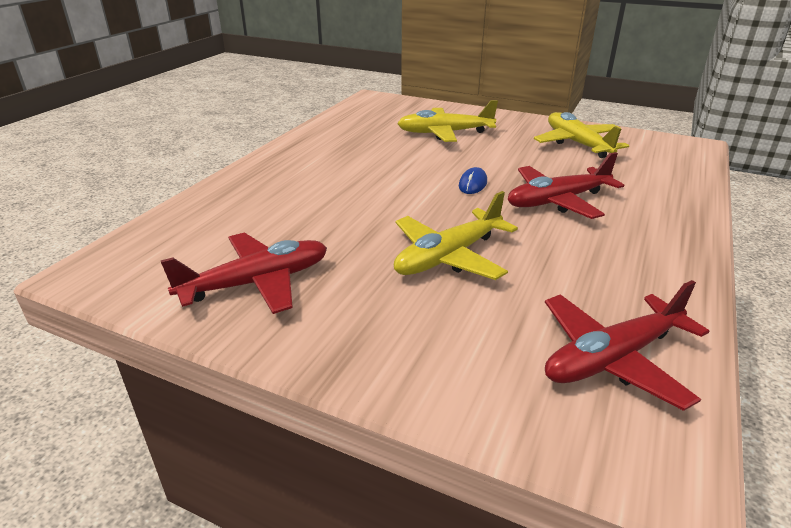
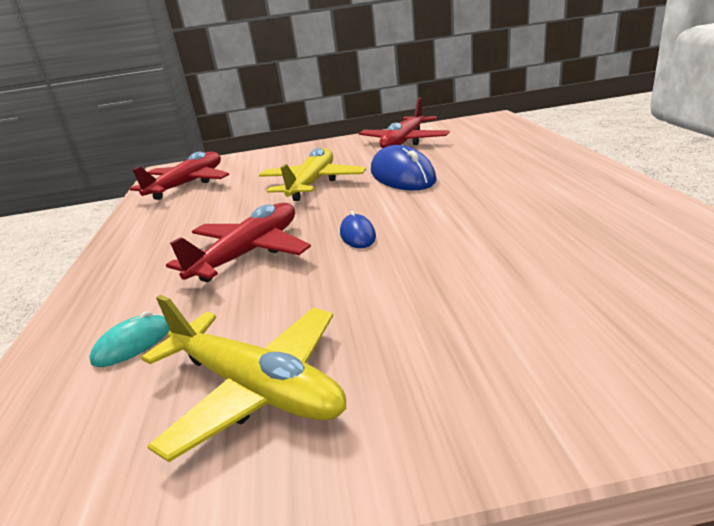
camera: 150 degrees right, 5 degrees down
(363, 222) = (402, 176): none -> blue mouse
(444, 133) = (518, 298): yellow plane -> none
(640, 175) = (133, 344): none -> turquoise mouse

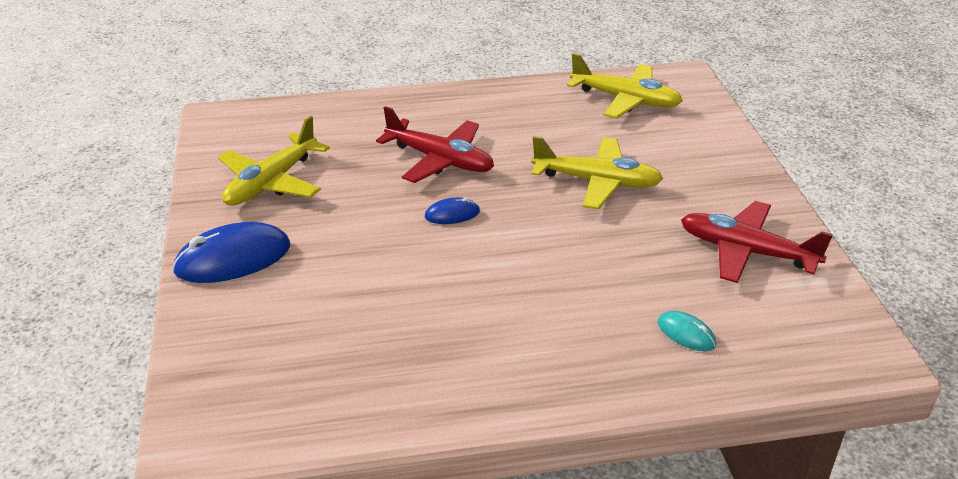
camera: 85 degrees right, 10 degrees up
(133, 344) = (333, 132): turquoise mouse -> turquoise mouse (686, 334)
(188, 184) = (626, 100): red plane -> yellow plane
(402, 176) = (601, 245): blue mouse -> blue mouse (233, 259)

